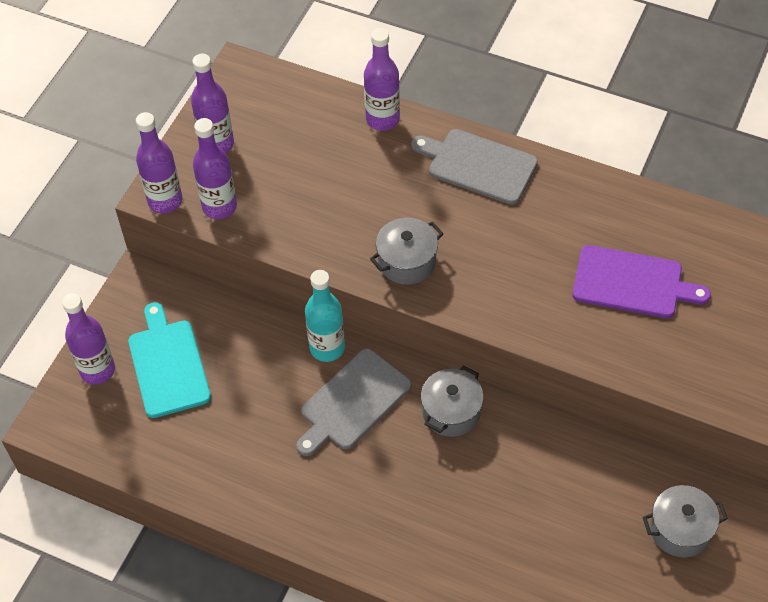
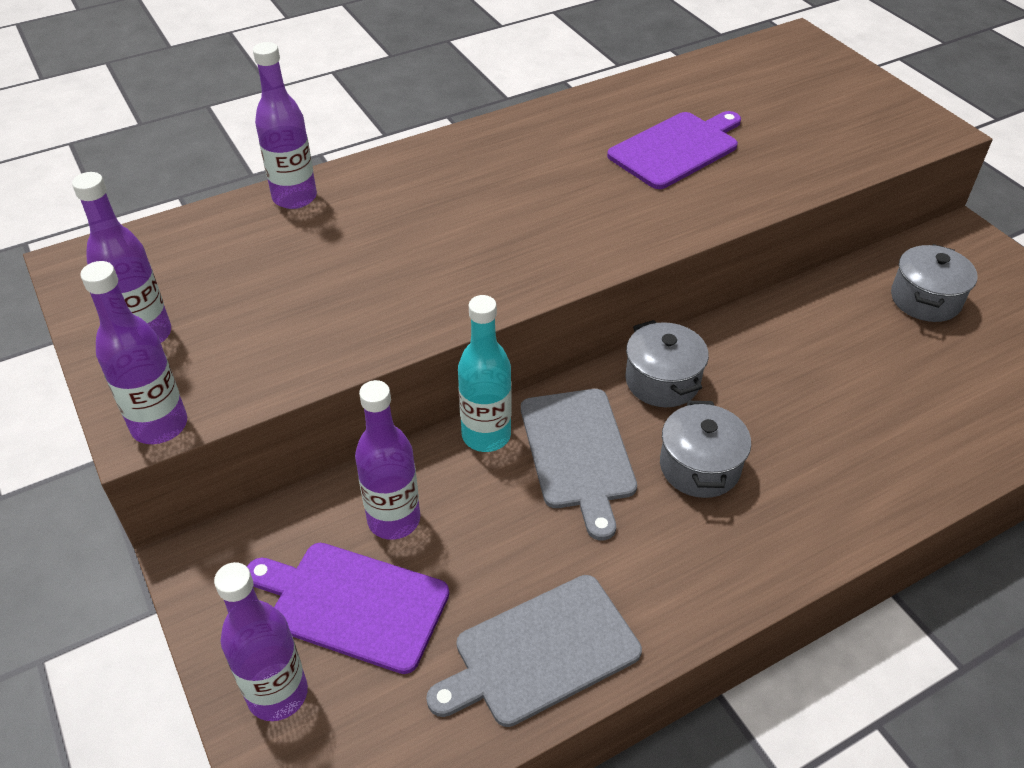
camera: 55 degrees left, 10 degrees down
(168, 365) = (353, 604): turquoise cutting board -> purple cutting board
(219, 206) = (234, 380): purple bottle -> purple bottle (394, 520)
(407, 261) = (492, 271): grey pot -> grey pot (699, 466)
(478, 165) = (434, 167): grey cutting board -> grey cutting board (541, 652)

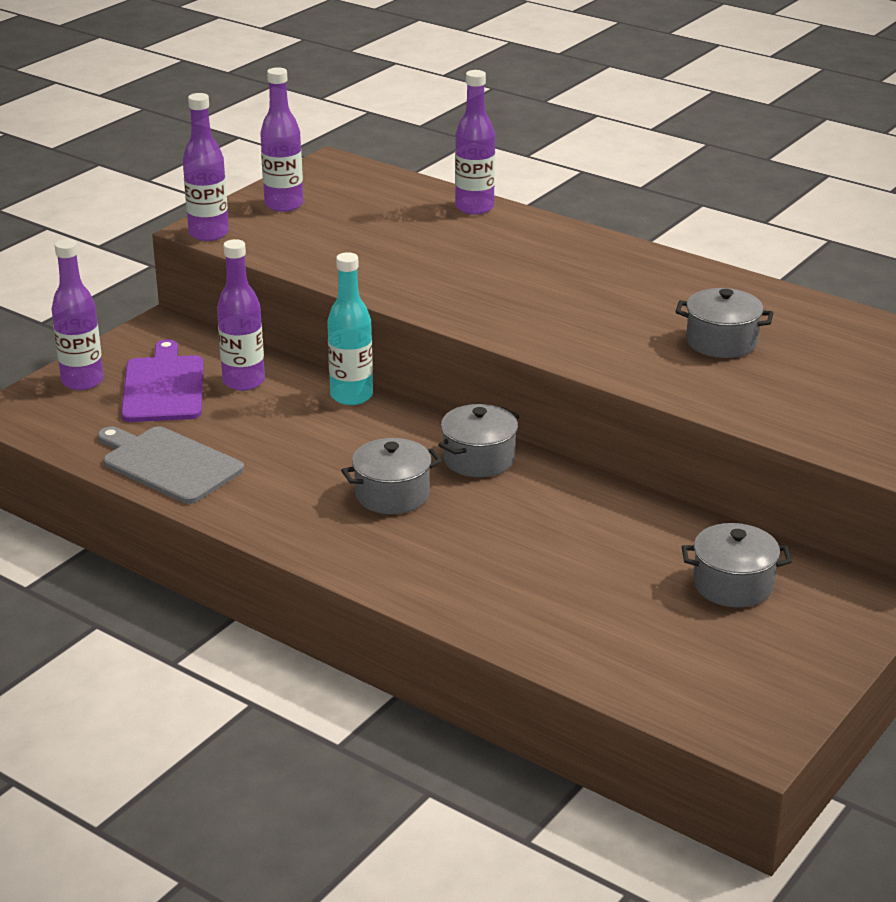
camera: 65 degrees right, 15 degrees down
(578, 453) = (364, 438): grey cutting board -> none
(676, 149) = (721, 342): purple cutting board -> grey pot

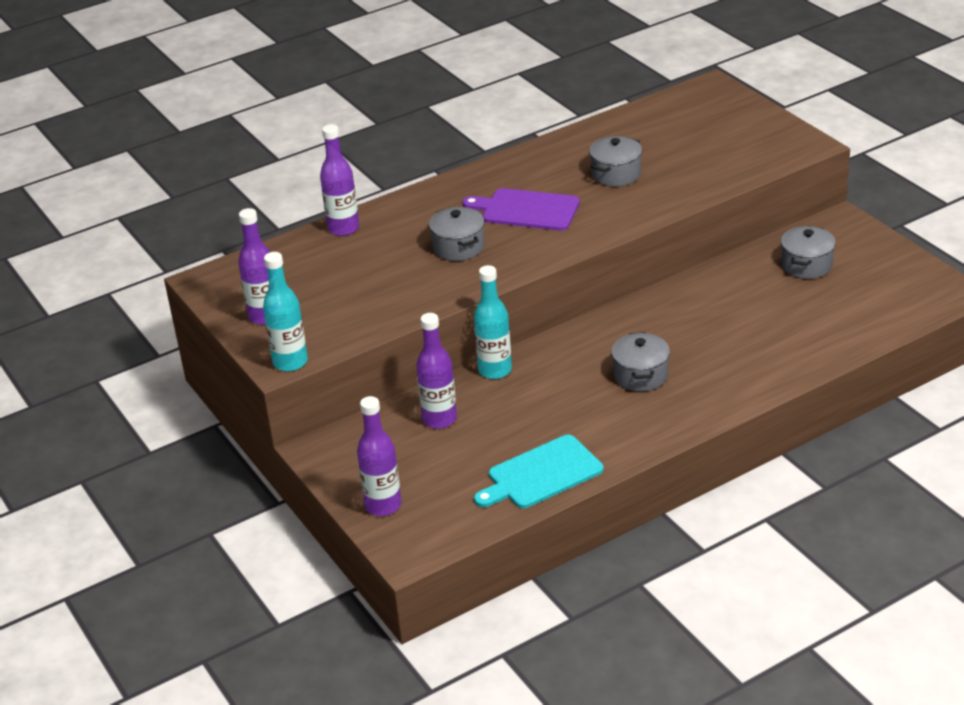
camera: 65 degrees left, 5 degrees up
(163, 387) = (421, 462): purple cutting board -> purple cutting board (526, 210)
(168, 464) = (541, 474): grey cutting board -> turquoise cutting board
(209, 234) = (290, 362): purple bottle -> turquoise bottle
(479, 459) = (615, 330): grey pot -> grey pot (458, 247)

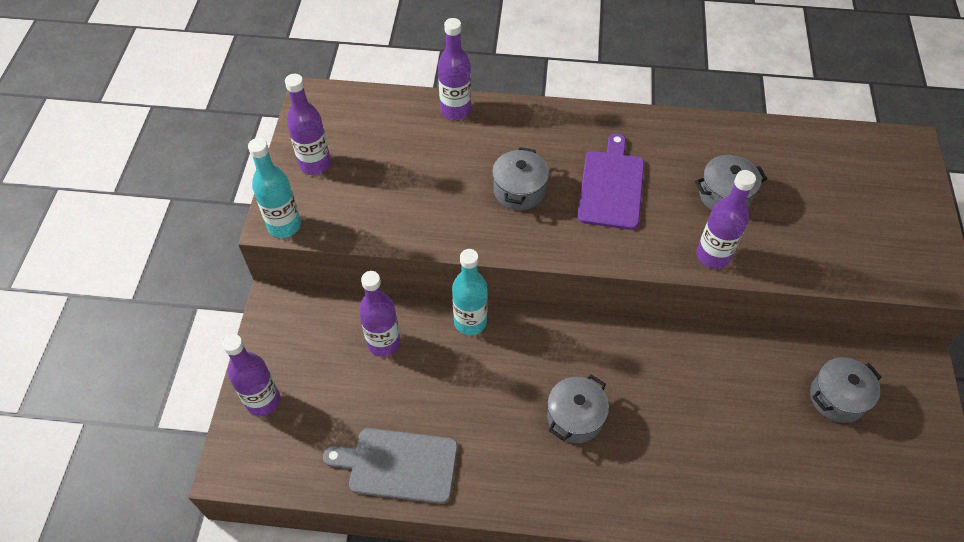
camera: 35 degrees right, 20 degrees up
(526, 210) = (611, 186): purple cutting board -> purple cutting board turned 45 degrees clockwise
(541, 474) = (399, 465): turquoise cutting board -> grey cutting board
(646, 209) = (712, 256): none -> purple bottle

